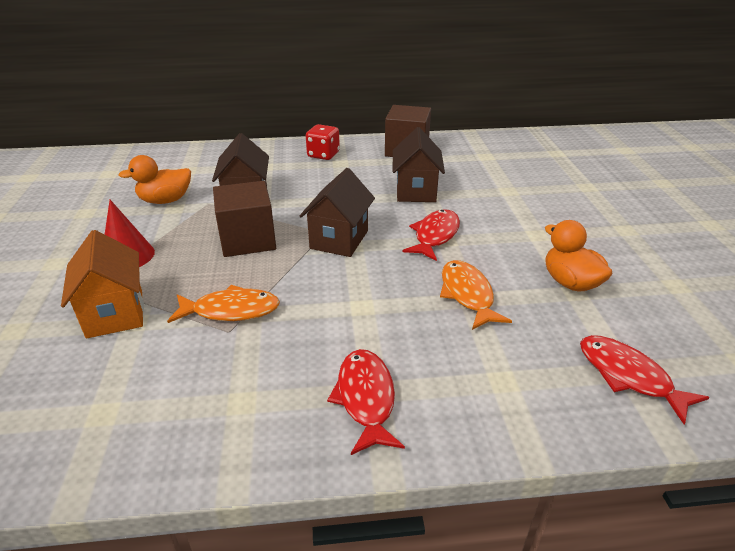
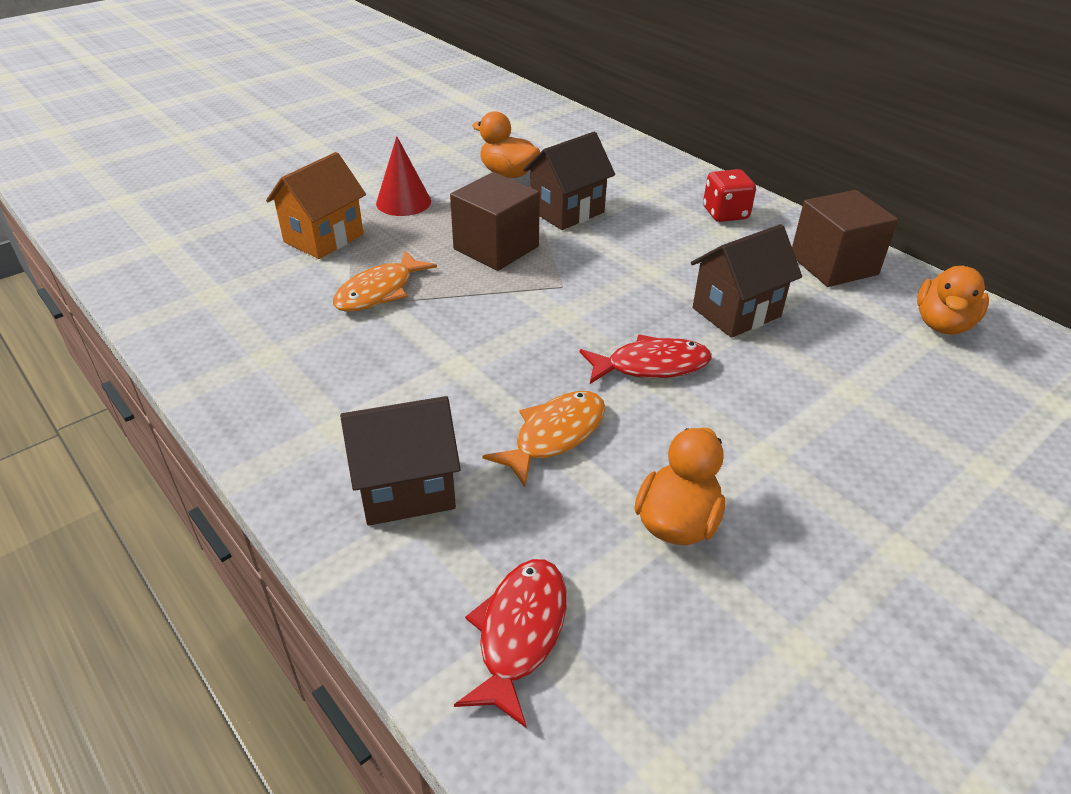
camera: 55 degrees right, 5 degrees up
(231, 310) = (379, 291): orange fish -> orange fish turned 75 degrees clockwise
(339, 239) = (560, 301): brown house -> brown house (406, 489)
(365, 398) = (323, 425): red fish -> none
(481, 149) = (942, 324): none -> orange duck

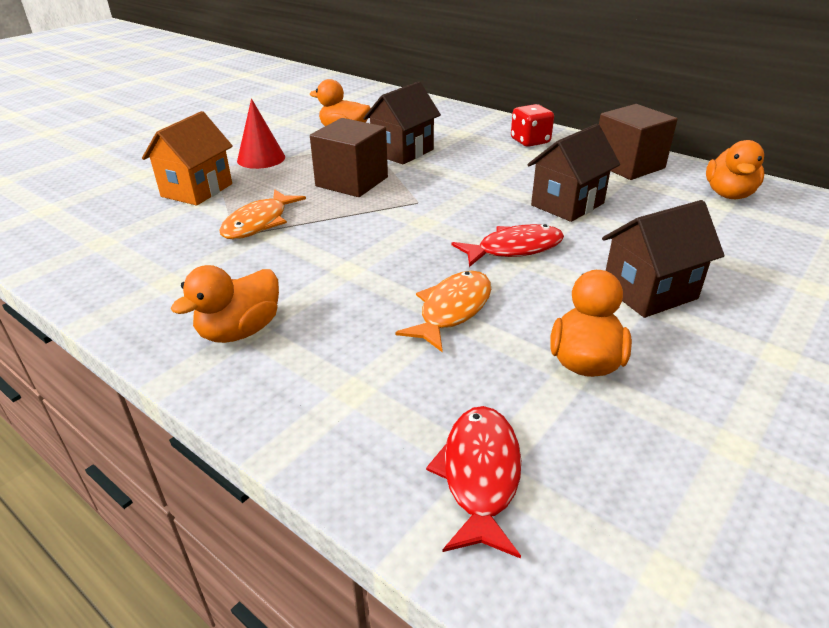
camera: 10 degrees left, 5 degrees down
(327, 427) = (240, 331): none -> orange duck
(406, 489) = (331, 371): brown house -> brown house (649, 292)

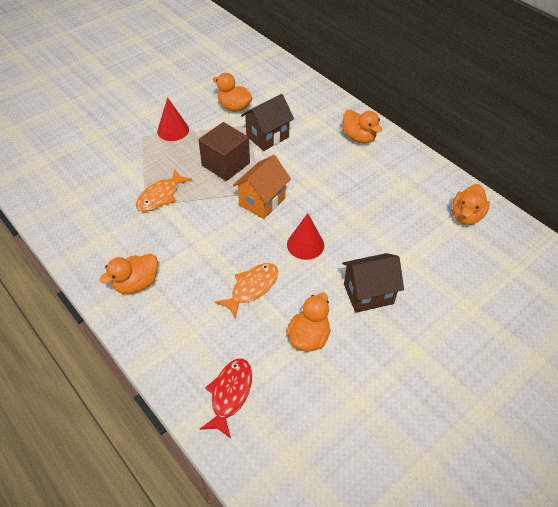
camera: 10 degrees right, 15 degrees up
(197, 190) = (128, 158): orange house -> orange house (262, 201)
(514, 249) = (305, 244): red fish -> red cone
(530, 141) = (359, 137): red dice -> orange duck
(567, 204) = (355, 209): brown house -> none
(628, 165) = (414, 175): brown cube -> none

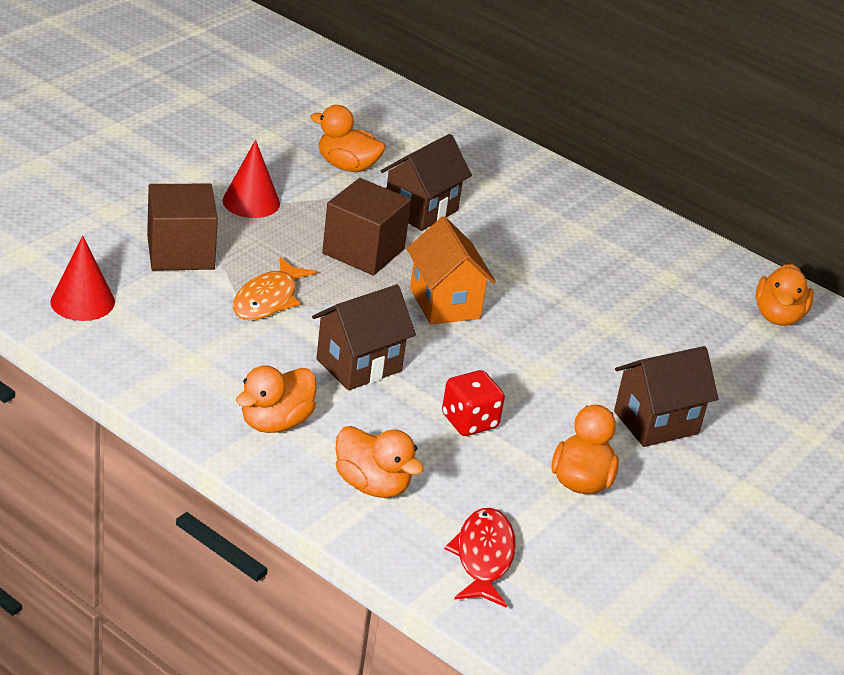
camera: 15 degrees left, 15 degrees down
(122, 163) = (180, 252): none -> brown cube
(198, 244) = (359, 365): none -> brown house
(252, 288) = (469, 421): orange fish -> red dice
(262, 201) = (444, 303): orange house -> orange house turned 45 degrees counterclockwise
(305, 244) = (536, 361): red cone -> red cone (82, 301)
(359, 137) = (576, 210): orange duck -> orange duck (372, 485)

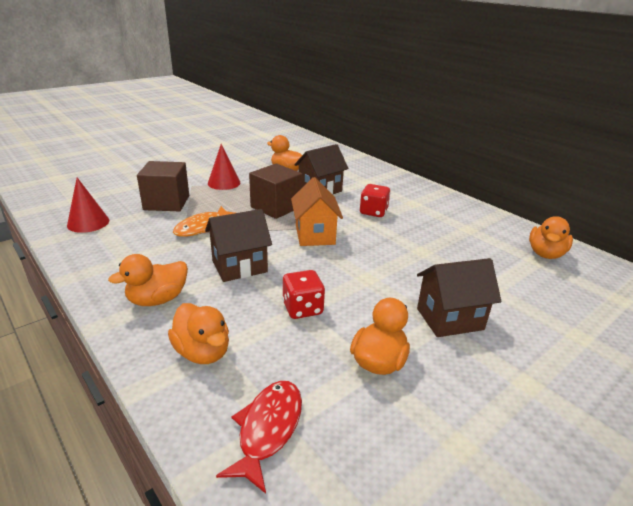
camera: 15 degrees right, 5 degrees down
(520, 252) = (373, 212): none -> red dice

